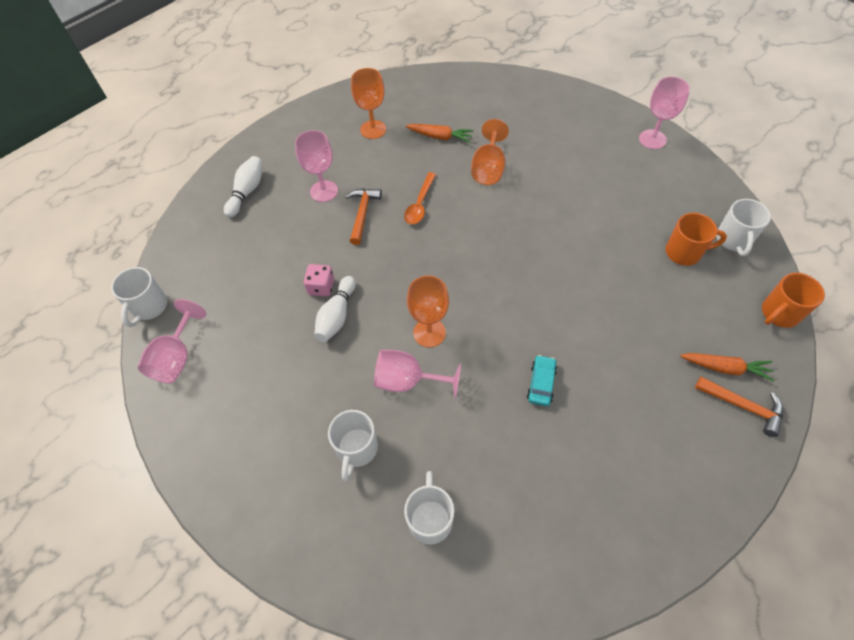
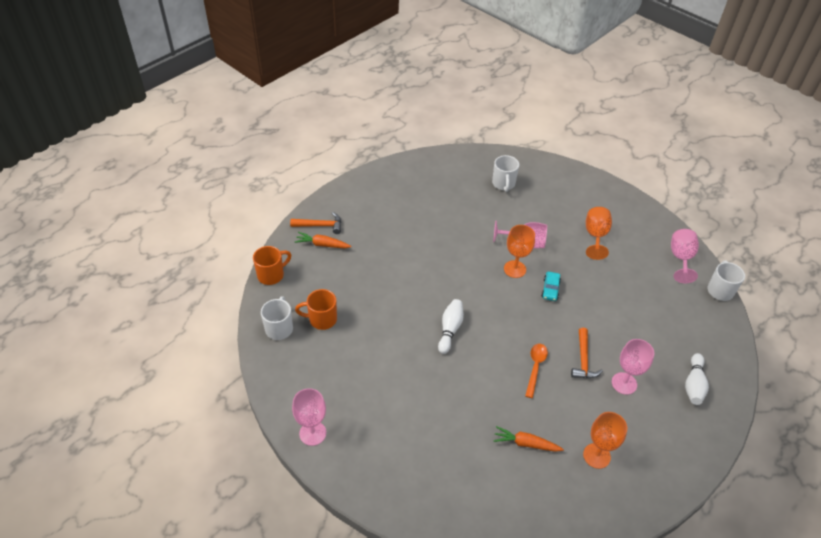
camera: 175 degrees right, 10 degrees down
(321, 287) = (599, 301): pink dice -> none
(337, 316) = (581, 281): white bowling pin -> white bowling pin (450, 329)
(357, 449) = (549, 211): white mug -> none
(488, 169) = (476, 403): orange goblet -> orange goblet (595, 236)
(541, 383) = (440, 239): turquoise car -> turquoise car (550, 289)
(743, 406) = (320, 225): orange hammer -> orange hammer turned 150 degrees clockwise

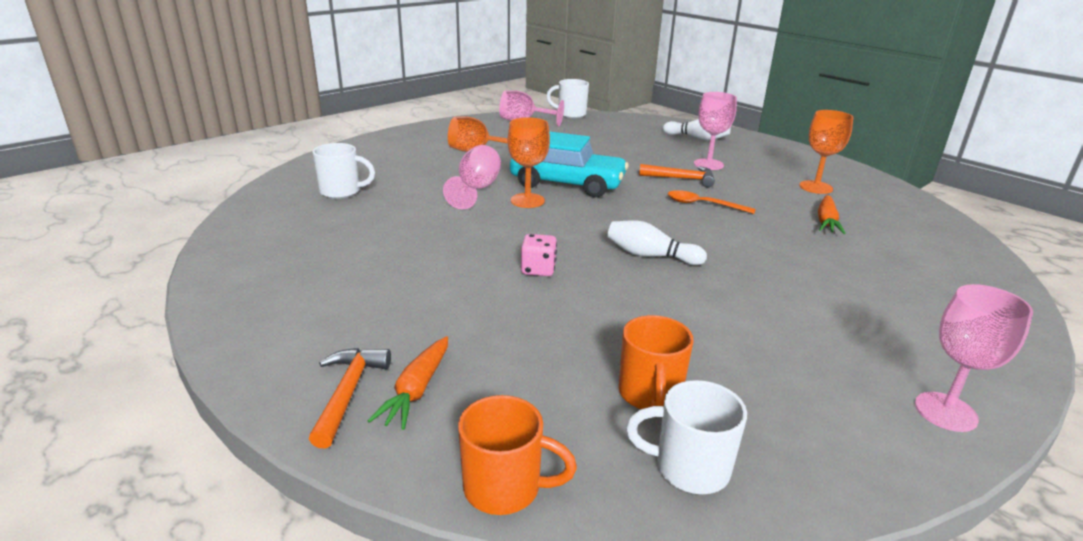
camera: 85 degrees left, 20 degrees down
(271, 275) = (505, 488): orange mug -> orange mug turned 135 degrees clockwise
(424, 278) = (538, 269): none -> pink dice
(550, 289) = (567, 184): turquoise car -> turquoise car, size x2.32

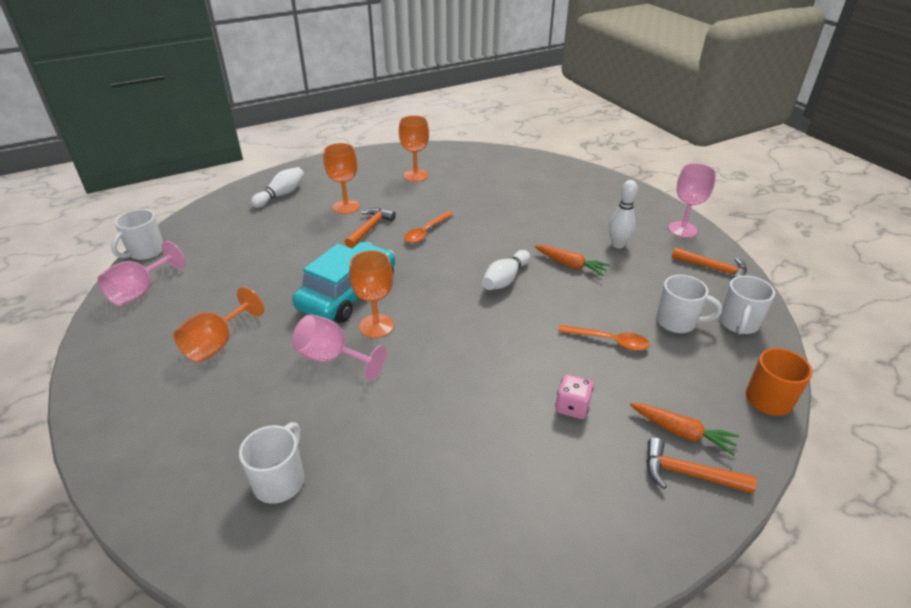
camera: 75 degrees left, 10 degrees up
(538, 269) = (515, 342): pink dice -> pink dice (572, 407)
(572, 332) = (609, 341): none -> orange spoon
(650, 395) = (677, 322): orange mug -> white mug
(708, 164) = (346, 207): pink goblet -> orange goblet
(814, 338) = (618, 245): none -> white bowling pin
(826, 221) = (472, 190): orange carrot -> orange carrot (570, 265)
(842, 446) = (713, 269): none -> orange hammer

